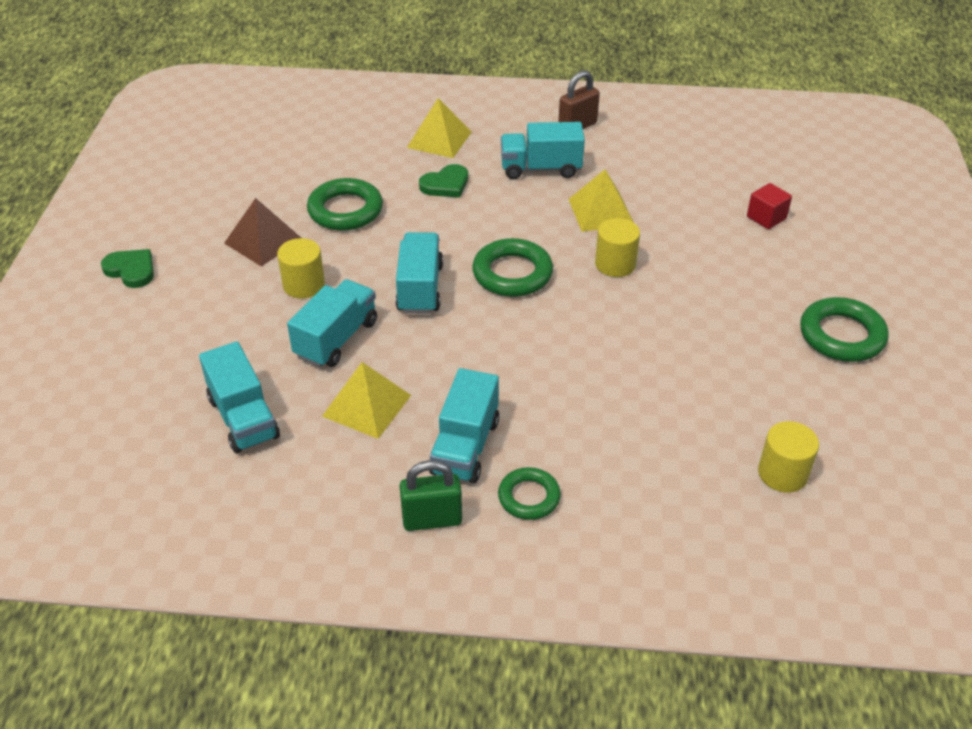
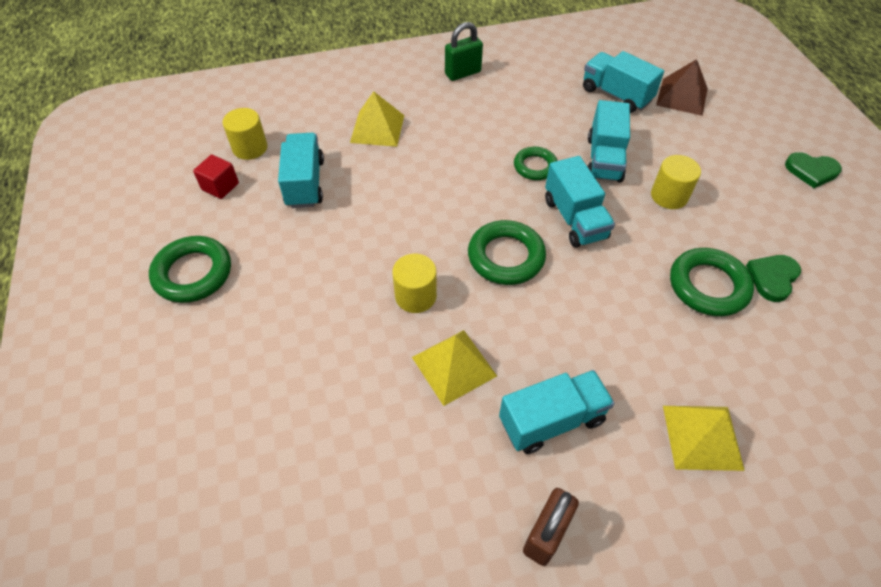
camera: 160 degrees right, 10 degrees up
(263, 241) = (744, 228): brown pyramid -> brown pyramid (682, 96)
(366, 405) = (546, 121): yellow pyramid -> yellow pyramid (377, 128)
(446, 184) = (639, 355): green heart -> green heart (772, 278)
(465, 447) = (466, 113): turquoise truck -> turquoise truck (305, 183)
(529, 497) = (412, 96): green ring -> green ring (535, 166)
(766, 218) = (263, 417): red cube -> red cube (220, 186)

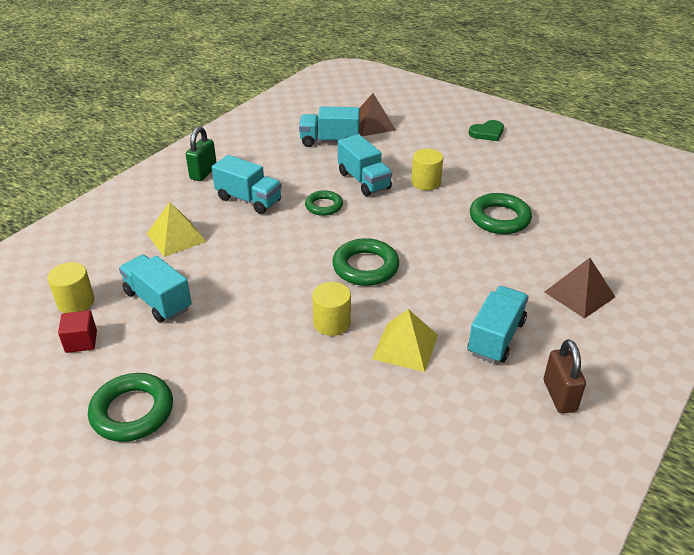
camera: 40 degrees left, 15 degrees down
(574, 219) = (384, 223): turquoise truck -> turquoise truck (249, 200)
(702, 437) = (579, 294): yellow pyramid -> brown pyramid
(772, 278) = (527, 196): green heart -> none

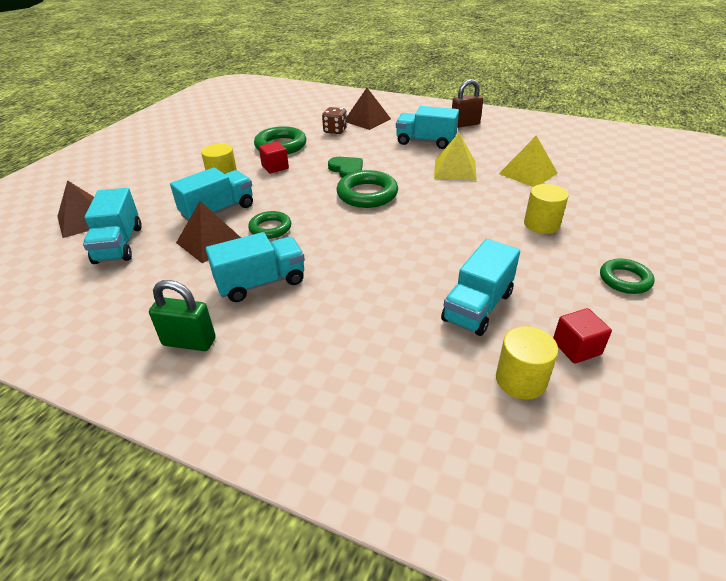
camera: 100 degrees left, 0 degrees up
(132, 411) = (625, 280): green ring -> green ring, size x0.63
(176, 237) = (355, 325): yellow pyramid -> yellow pyramid (528, 173)
(249, 200) = (261, 283): turquoise truck -> turquoise truck turned 45 degrees clockwise
(315, 178) = (210, 242): none -> brown pyramid
(332, 323) = (448, 200): yellow cylinder -> yellow cylinder (541, 224)
(444, 212) = (275, 167): none -> red cube
(487, 133) = (129, 156): green heart -> green heart (347, 169)
(541, 262) = (335, 131): none -> brown dice

